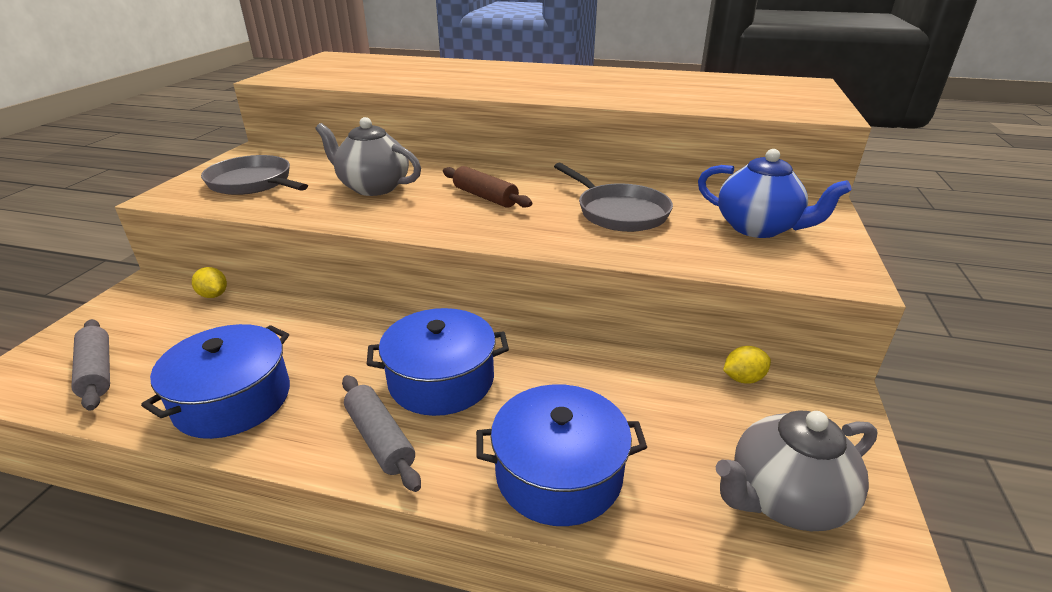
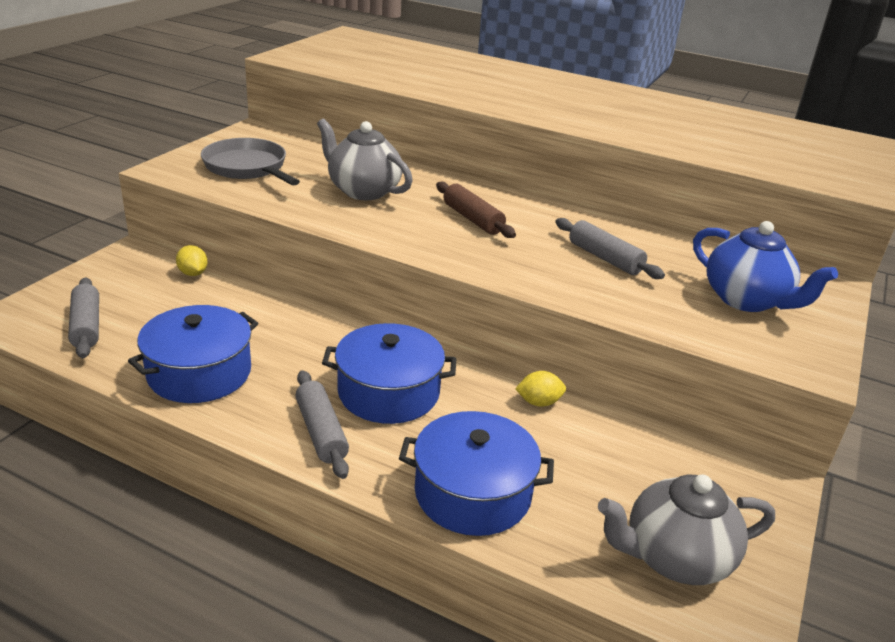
camera: 10 degrees right, 0 degrees up
(618, 212) = (605, 258): grey pan -> grey rolling pin
(743, 378) = (685, 449): yellow lemon -> yellow lemon (539, 402)

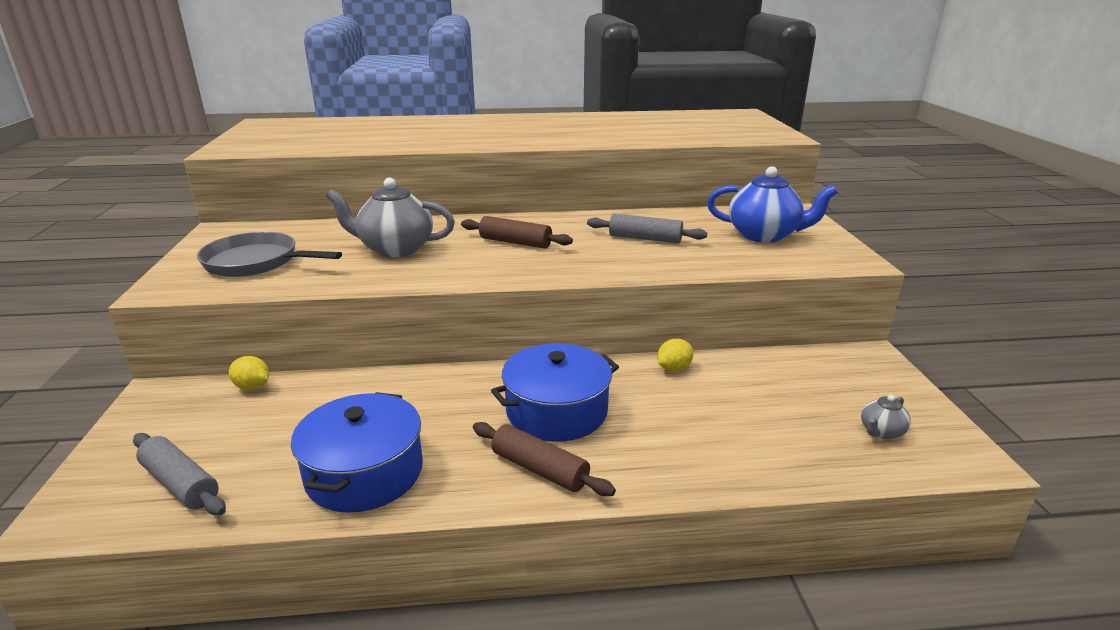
camera: 30 degrees left, 5 degrees down
(321, 432) = (539, 469): grey rolling pin -> brown rolling pin
(473, 493) = (710, 456): blue pot -> none
(675, 558) = (881, 432): grey teapot -> grey teapot, size x0.47

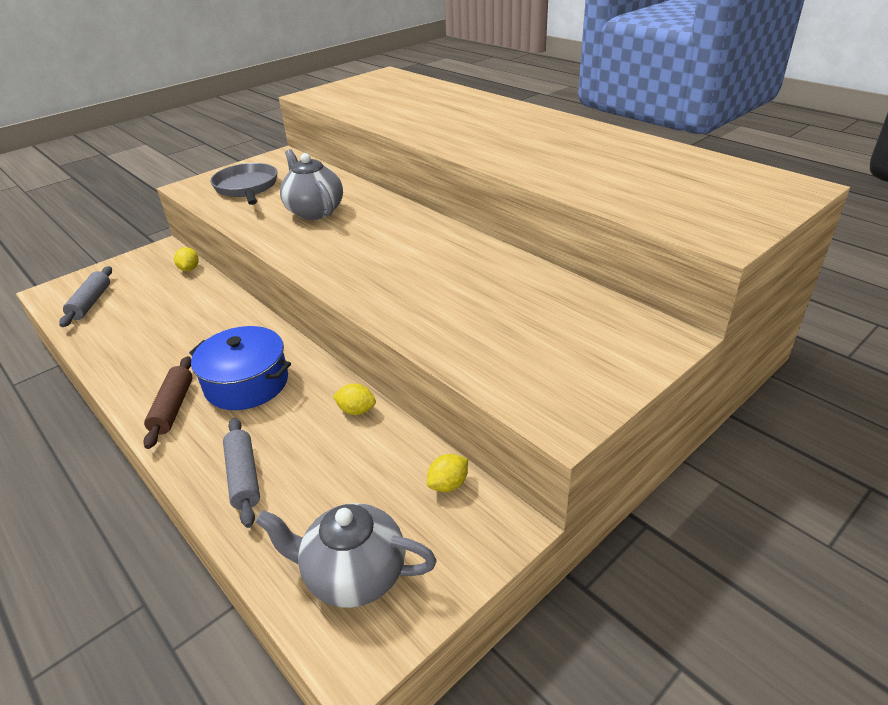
camera: 55 degrees right, 10 degrees up
(364, 472) = (131, 348): blue pot -> none
(515, 242) = (379, 242): brown rolling pin -> none
(645, 239) = (461, 288): grey rolling pin -> grey rolling pin (244, 477)
(764, 235) = (561, 343): blue teapot -> none
(808, 361) = (448, 484): none -> yellow lemon
(881, 432) = (354, 574): grey teapot -> grey teapot, size x2.12

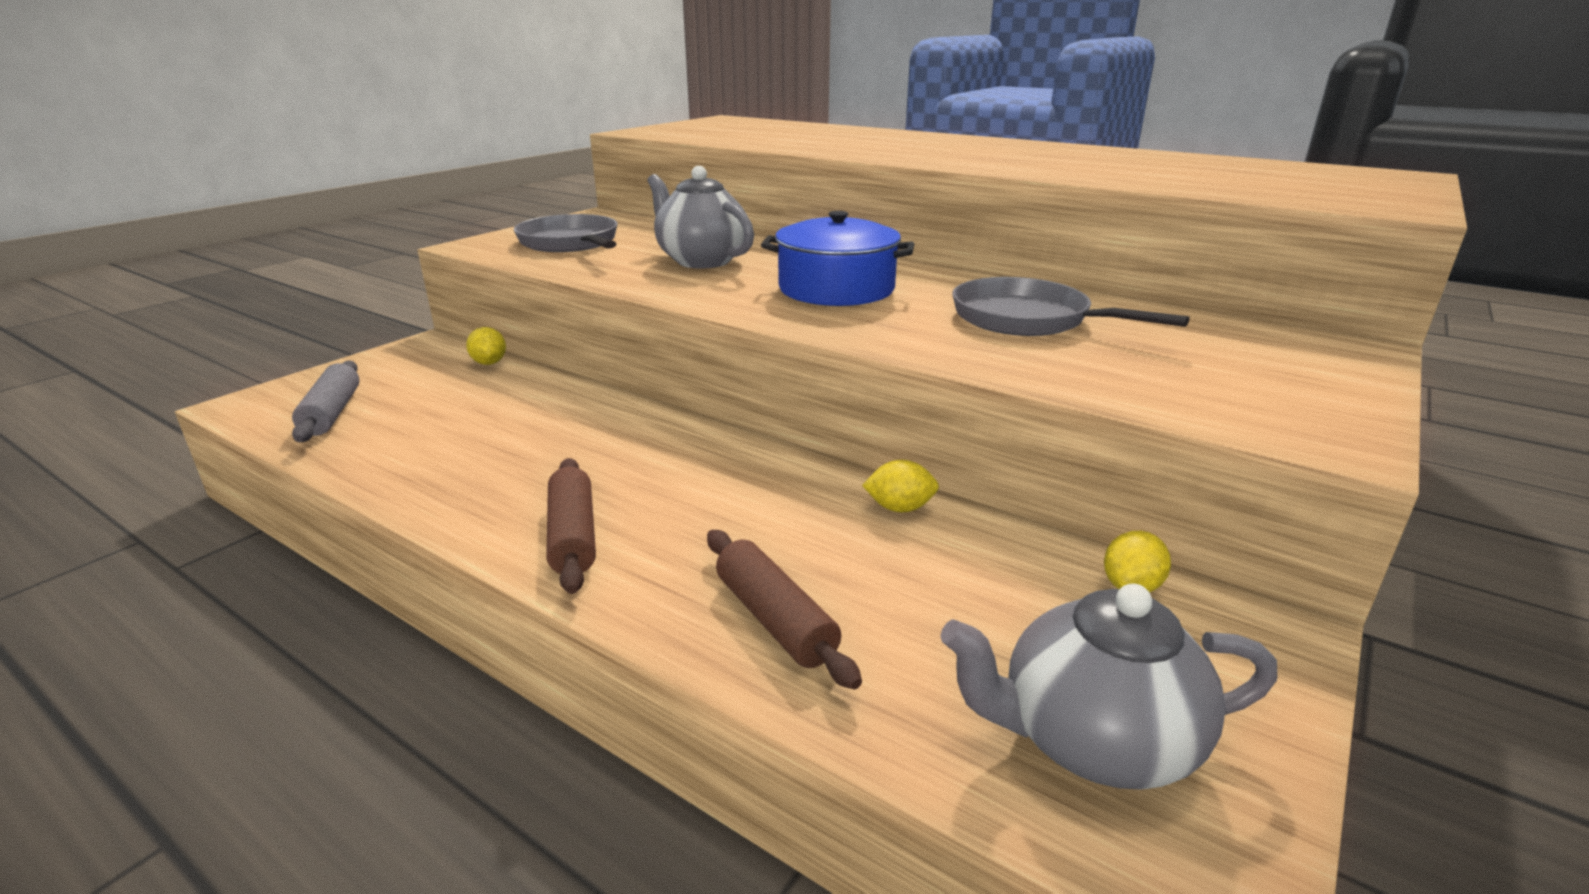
camera: 15 degrees left, 10 degrees down
(244, 477) = (775, 620): grey rolling pin -> brown rolling pin
(247, 383) = (686, 491): blue pot -> blue pot (836, 289)
(475, 289) = (1028, 319): none -> grey pan

